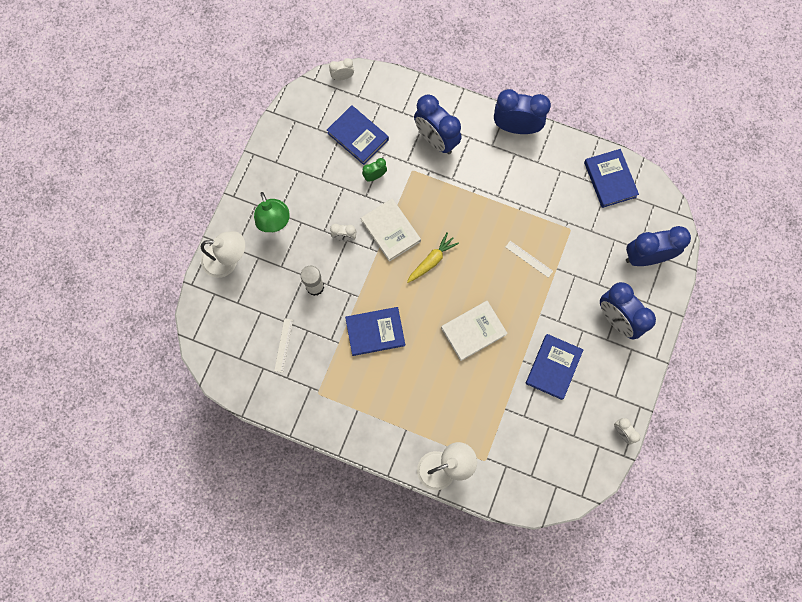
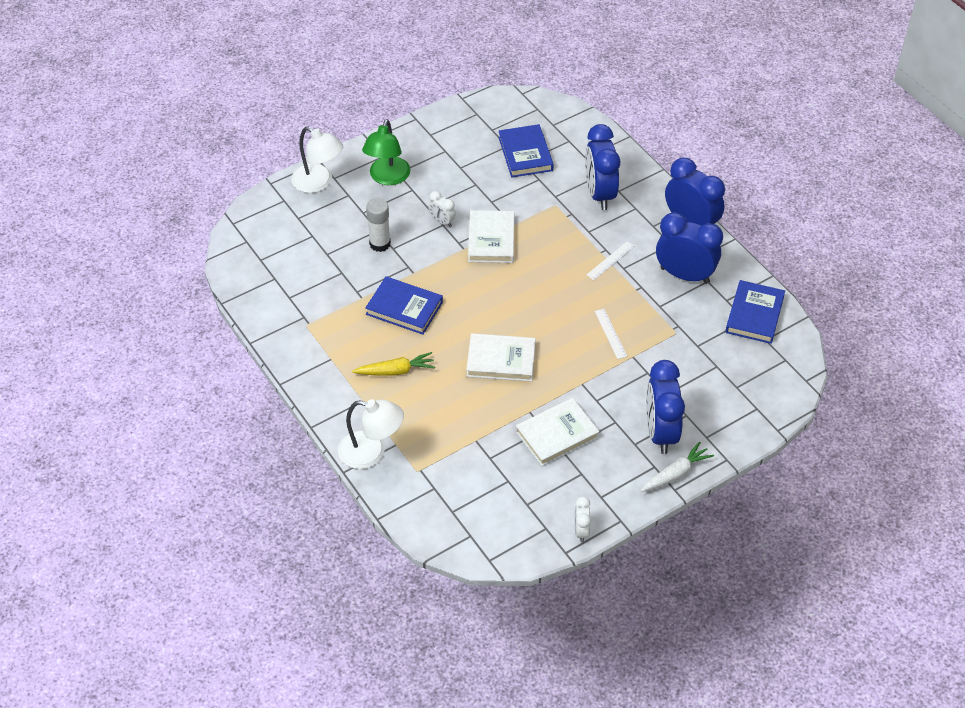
camera: 35 degrees right, 25 degrees down
(283, 345) = (309, 271): white ruler -> white ruler (610, 261)
(342, 77) = (551, 104): white clock -> none
(375, 176) = (514, 191): green clock -> none
(431, 261) = (510, 283): yellow carrot -> yellow carrot (395, 371)
(553, 367) = (557, 435): blue book -> white book
(646, 257) = (738, 398): blue clock -> blue clock (684, 275)
(648, 345) = (675, 474): none -> white carrot

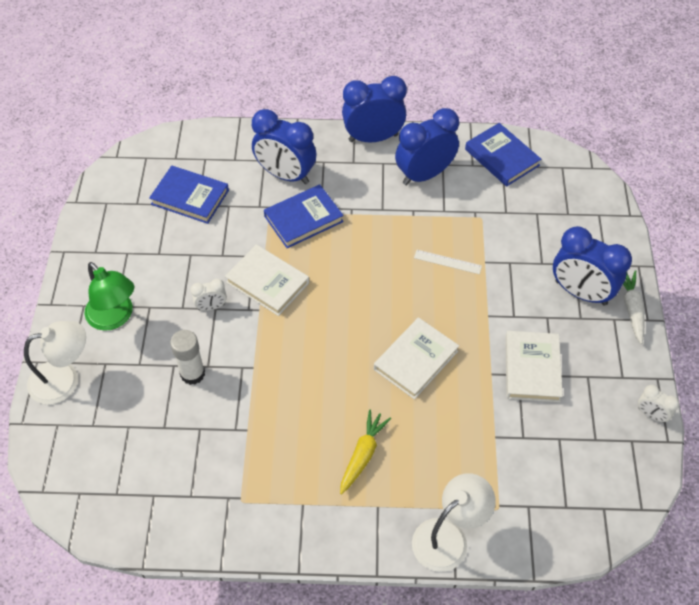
camera: 55 degrees left, 5 degrees up
(404, 308) = (291, 401): blue book -> blue book (303, 219)
(610, 261) = (367, 213): white ruler -> none

